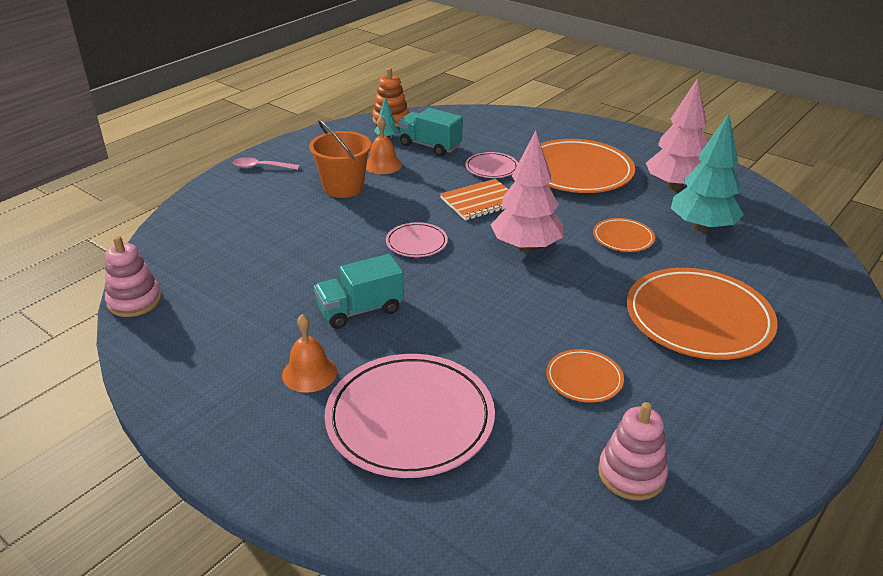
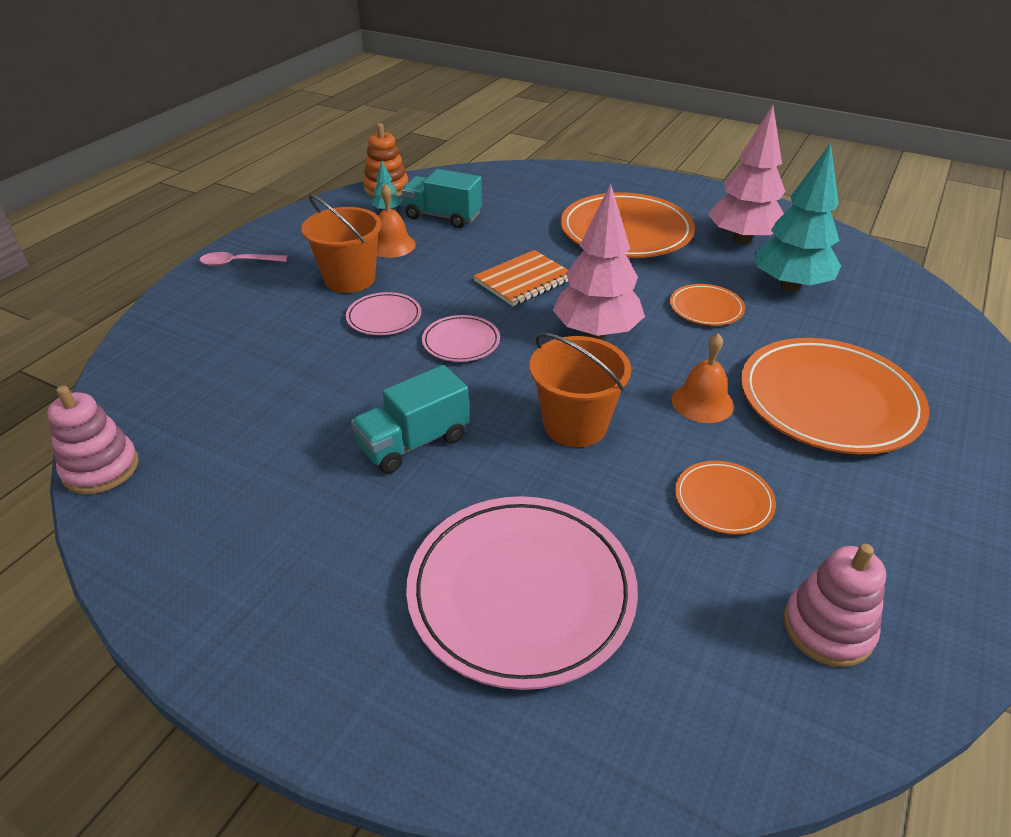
camera: 10 degrees left, 5 degrees up
(309, 373) = (368, 543): orange bell -> orange bell (702, 402)
(486, 312) = (575, 425): none -> orange bucket
(491, 168) = (524, 237): pink plate -> pink plate (384, 317)

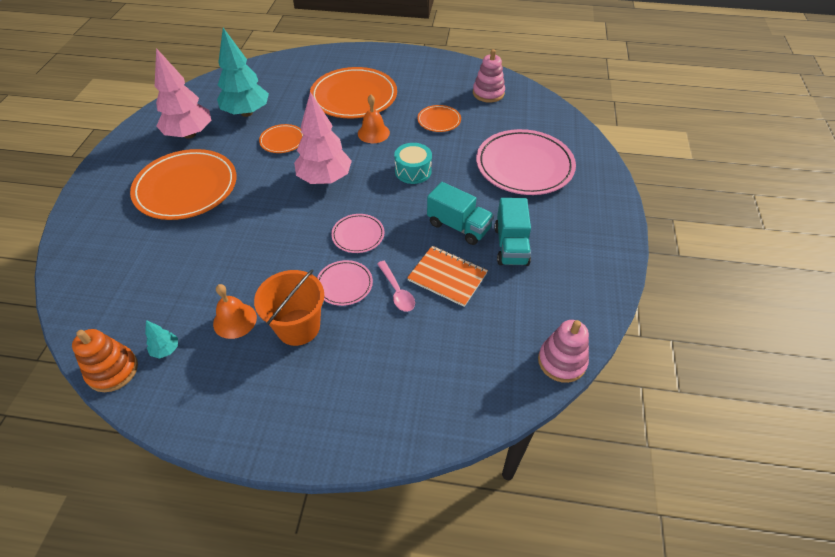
camera: 110 degrees left, 10 degrees up
(238, 263) = (293, 427): pink spoon -> pink spoon (397, 291)
(443, 217) = (174, 303): turquoise truck -> turquoise truck (511, 246)
(524, 280) = (271, 224): orange notebook -> orange notebook (447, 277)
(575, 425) = (413, 171): orange bucket -> turquoise drum

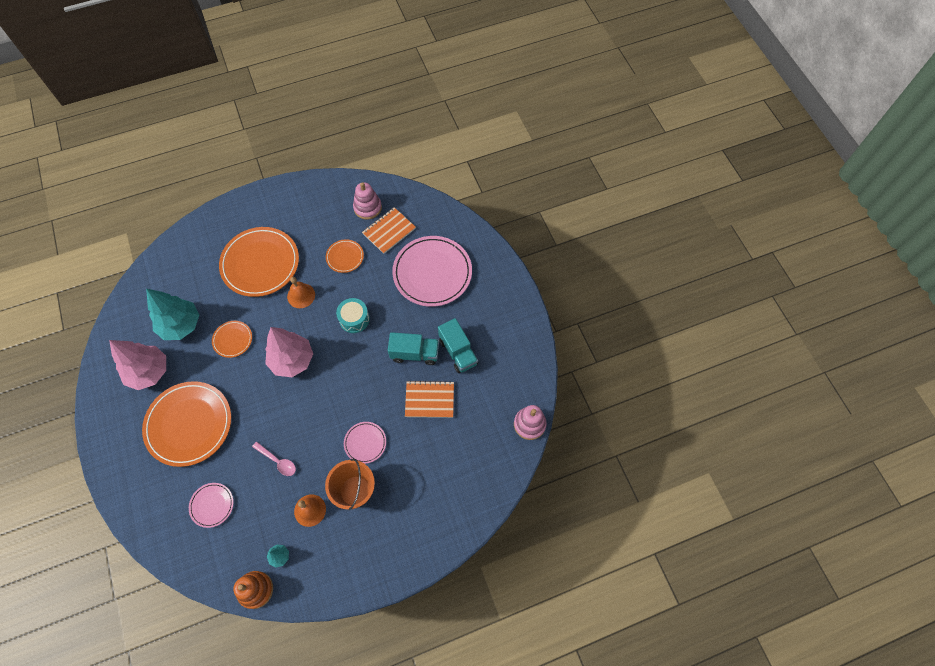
camera: 30 degrees left, 15 degrees up
(358, 235) = (349, 398): pink plate -> pink plate (212, 505)
(397, 291) = (403, 429): pink spoon -> pink spoon (277, 461)
(498, 117) = (389, 231): none -> orange notebook

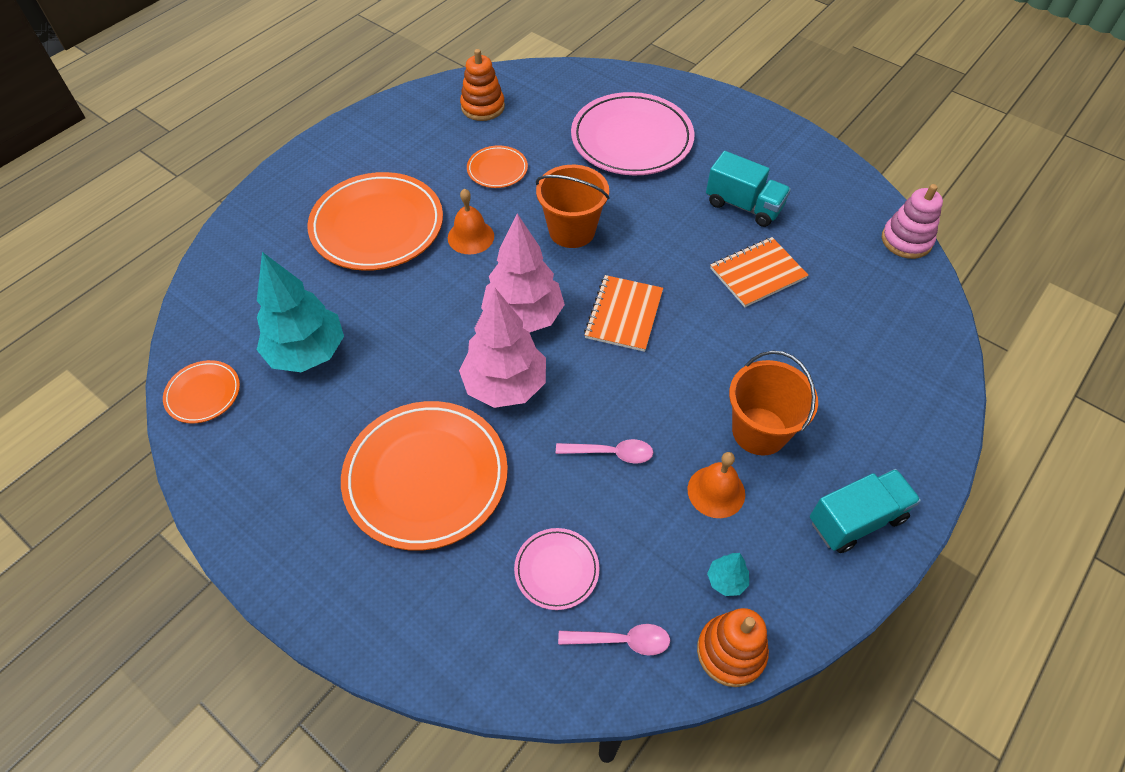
camera: 30 degrees left, 10 degrees down
(149, 372) = (299, 439): pink tree -> pink tree (505, 385)
(214, 555) = (621, 640): none -> pink spoon
(232, 340) = (409, 333): orange plate -> orange plate (203, 394)
(354, 319) = (572, 231): turquoise drum -> orange bucket
(365, 443) = (718, 365): pink plate -> none
(367, 208) = (483, 107): pink stacking toy -> orange stacking toy
(389, 231) = (534, 119): orange notebook -> orange notebook (624, 314)
(415, 353) = (689, 232): turquoise truck -> turquoise truck (856, 519)

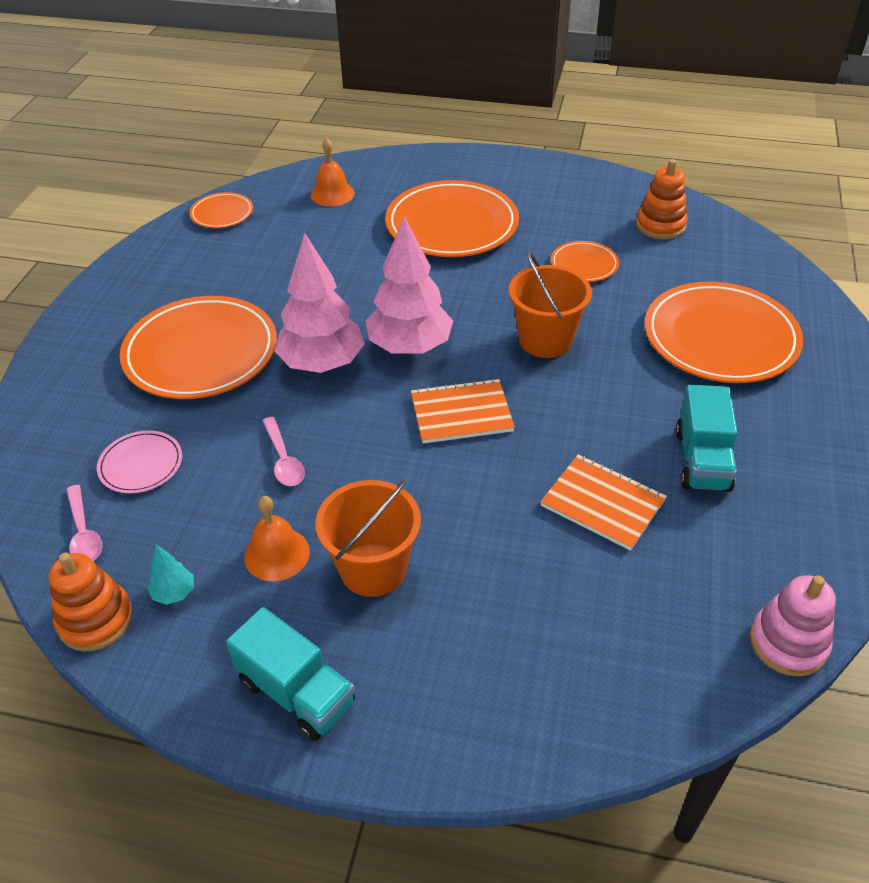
camera: 65 degrees right, 10 degrees down
(307, 353) = (290, 244): turquoise tree -> none
(471, 237) = (483, 280): orange bell -> orange bell (332, 194)
(631, 139) = (720, 338): pink plate -> orange plate

